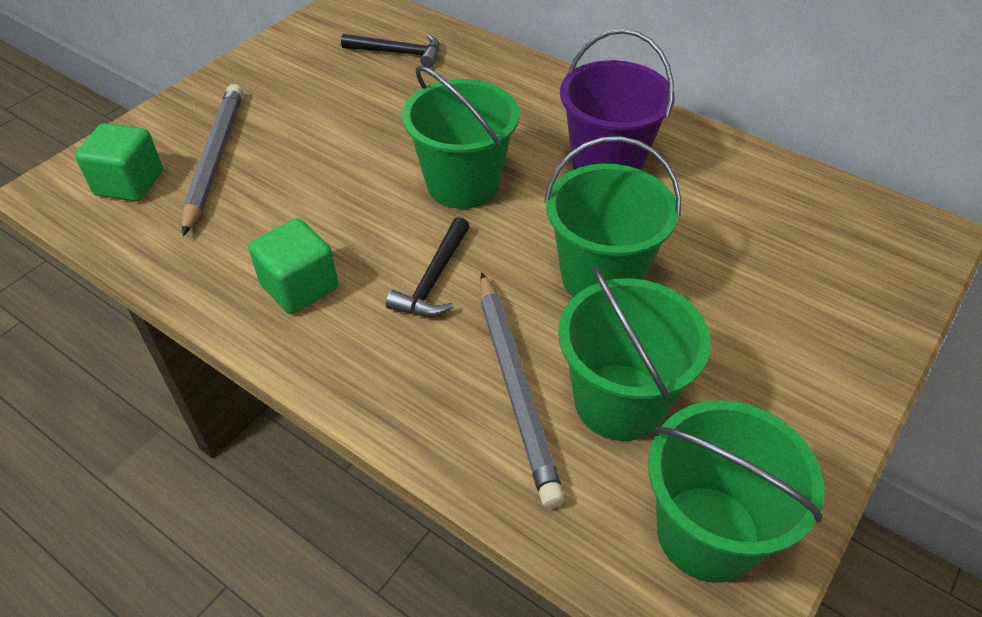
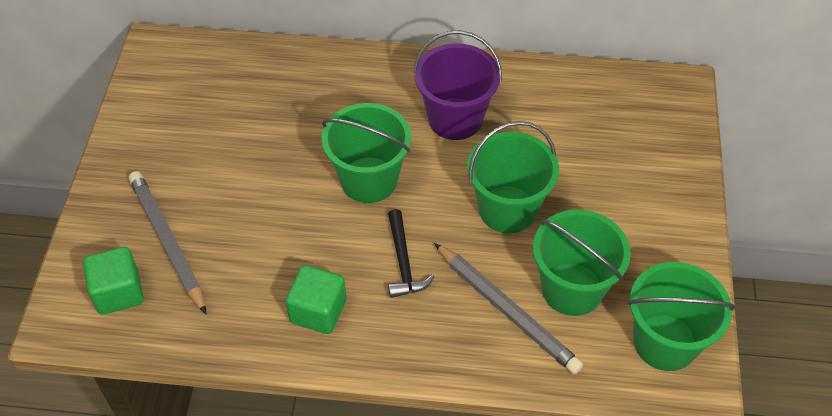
camera: 30 degrees left, 5 degrees up
(398, 53) = (233, 84): black hammer -> none

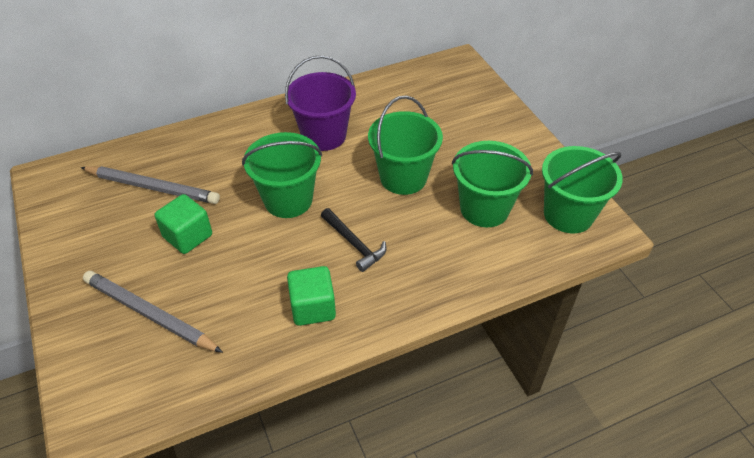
camera: 30 degrees left, 5 degrees down
(118, 292) = (129, 373): green cube -> green cube (188, 236)
(507, 311) = (452, 243): grey pencil -> grey pencil (153, 188)

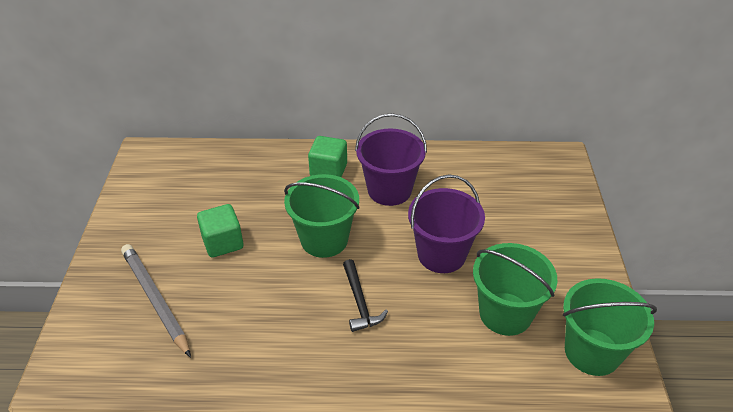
camera: 25 degrees right, 5 degrees down
(153, 188) = (219, 190): grey pencil -> none
(313, 307) = (290, 348): green cube -> green cube (328, 170)
(403, 177) = (441, 254): green bucket -> purple bucket

